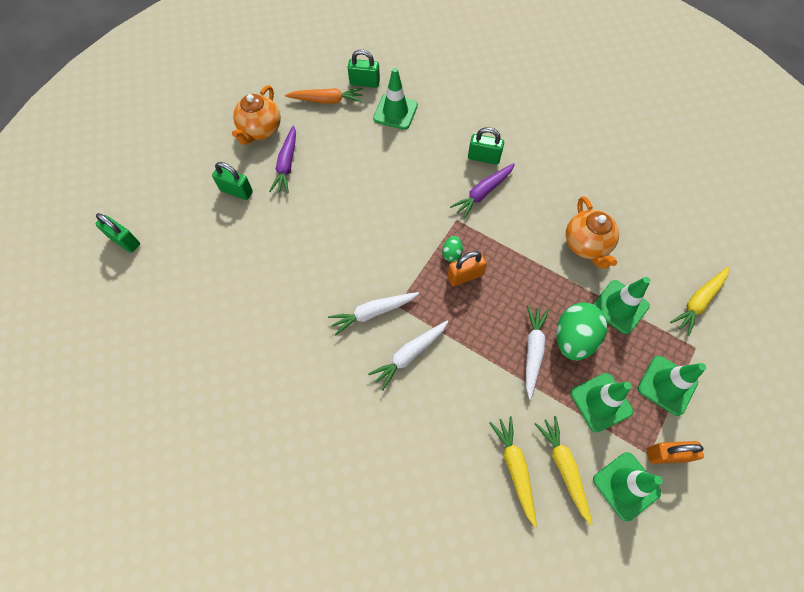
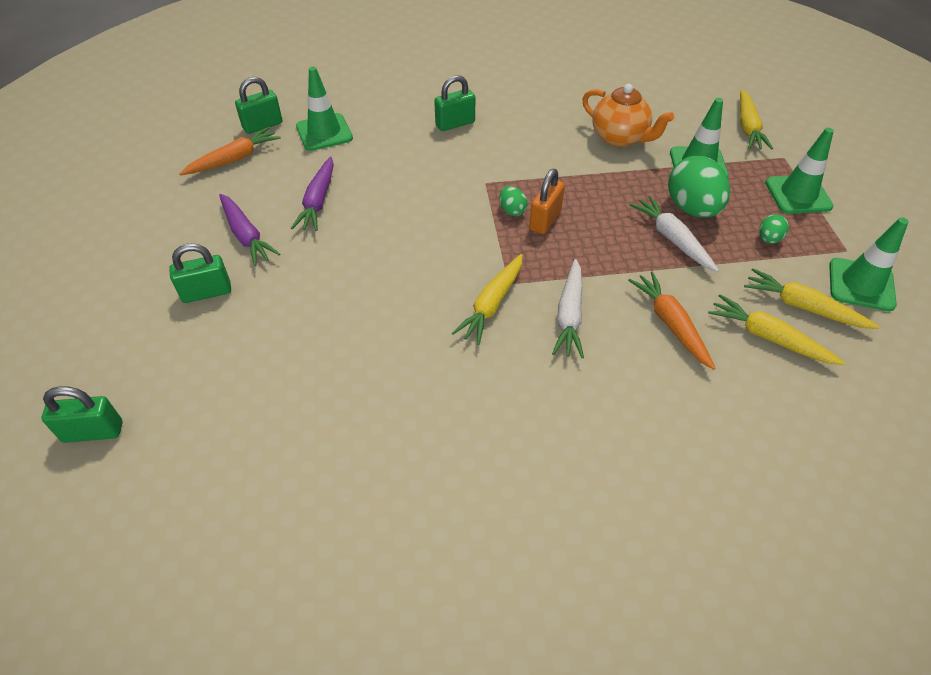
camera: 40 degrees left, 15 degrees down
(260, 130) = (178, 222): orange teapot -> none
(373, 313) = (491, 304): white carrot -> yellow carrot
(463, 409) = (670, 324): none -> orange carrot
(482, 193) = (486, 150): purple carrot -> purple carrot (318, 201)
(601, 402) = (768, 239): green traffic cone -> green egg
(666, 454) = (858, 242): orange padlock -> none

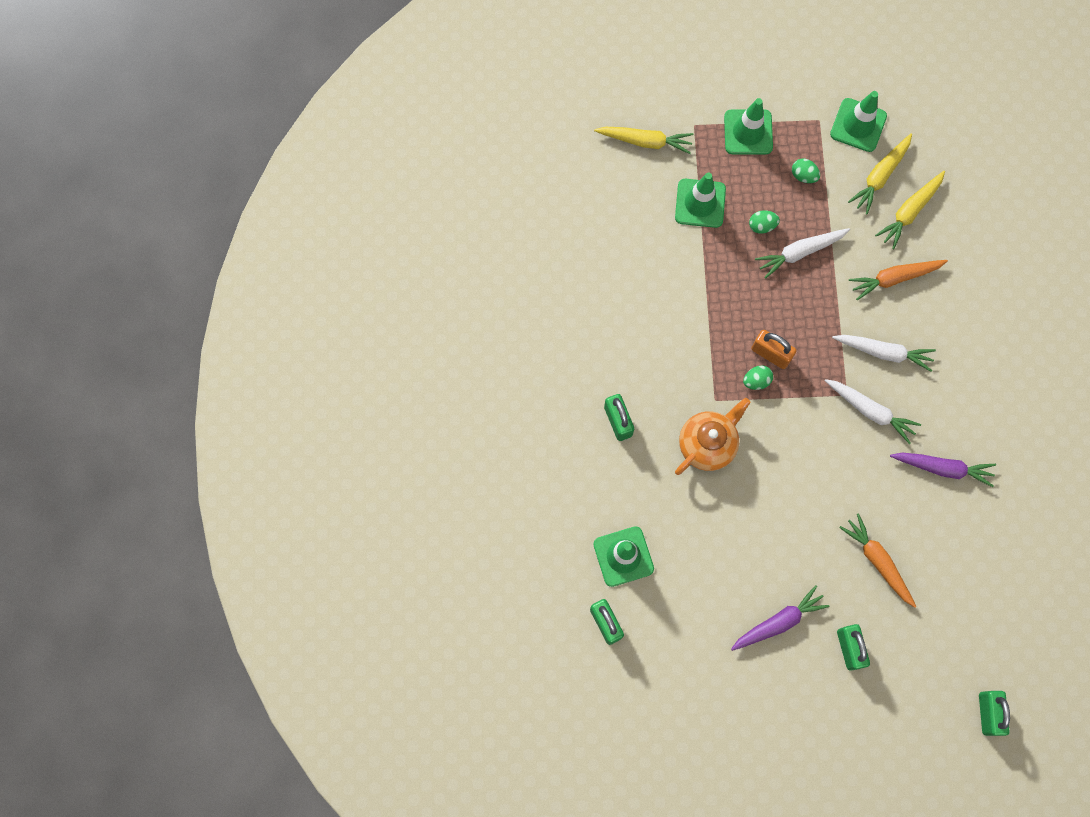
camera: 85 degrees left, 25 degrees up
(234, 159) = (663, 647): orange carrot -> orange carrot (877, 561)
(318, 201) = (734, 558): purple carrot -> purple carrot (942, 468)
(491, 304) = (870, 411): yellow carrot -> white carrot
(619, 138) = (654, 264): orange teapot -> orange teapot (707, 444)
(692, 208) = (762, 226): green egg -> green egg, size x0.47

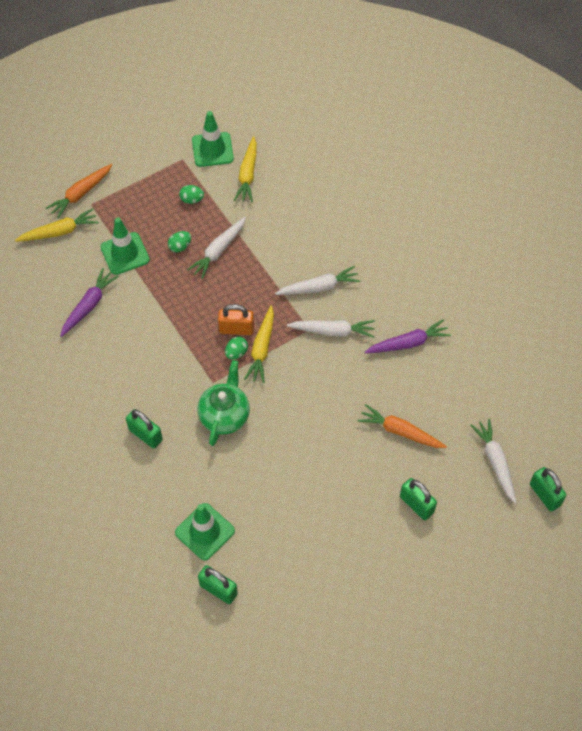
camera: 30 degrees left, 15 degrees down
(707, 444) = (225, 416): orange teapot -> green teapot
(748, 132) = (134, 190): green traffic cone -> none
(779, 622) = (353, 514): purple carrot -> purple carrot (89, 305)
(894, 278) = (297, 235): orange carrot -> orange carrot (81, 194)
(909, 211) = (282, 187): yellow carrot -> yellow carrot (261, 349)
(957, 649) = (495, 462): none -> white carrot

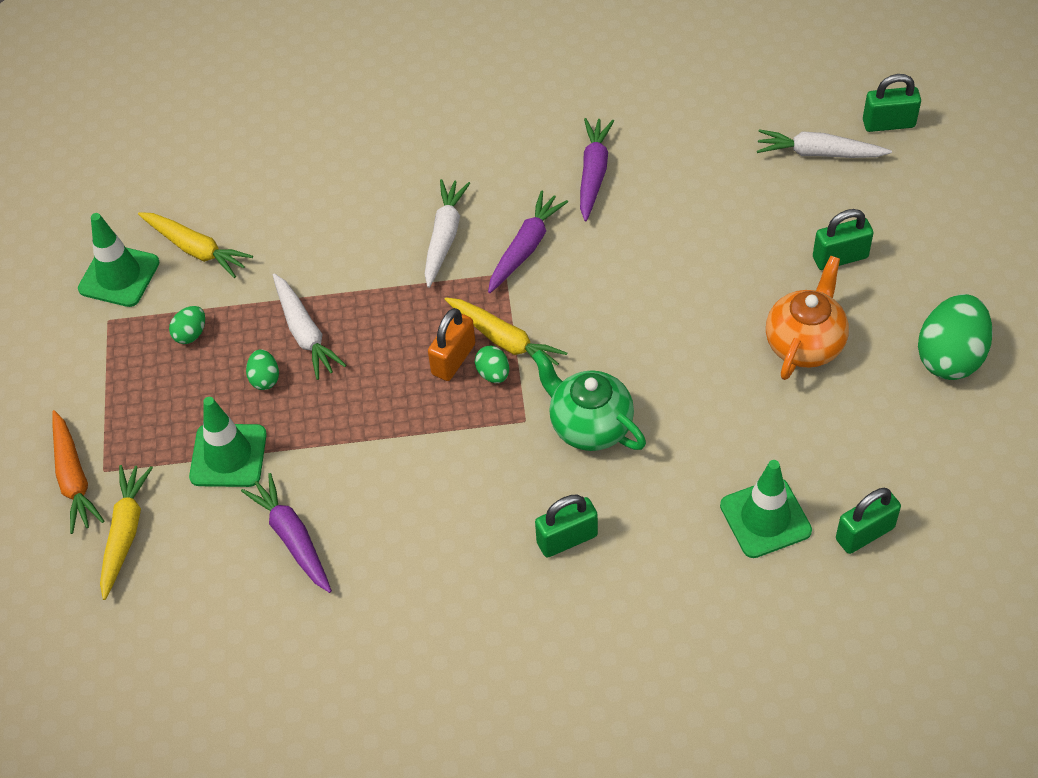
camera: 60 degrees left, 5 degrees down
(333, 331) = (525, 248): white carrot -> purple carrot
(339, 508) = (805, 344): none -> orange teapot
(371, 595) = (950, 357): none -> green egg
(400, 431) = (723, 233): orange carrot -> none

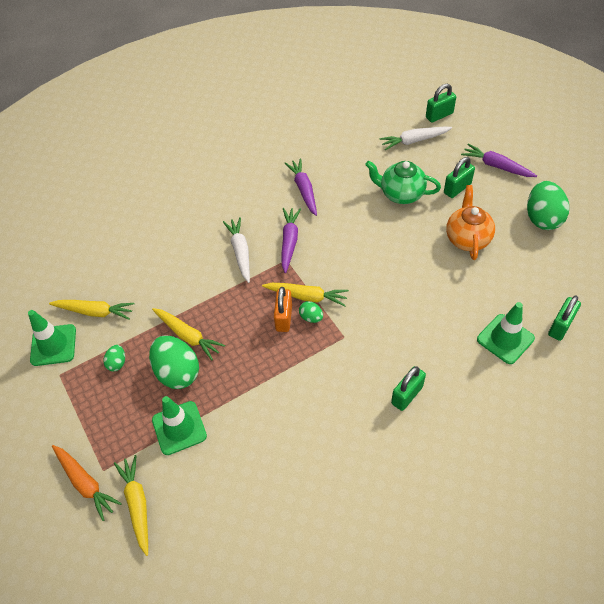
camera: 25 degrees left, 0 degrees up
(265, 379) = (177, 372): green egg -> green egg, size x2.11
(292, 538) = (246, 462): purple carrot -> purple carrot (496, 166)
(305, 333) = (188, 336): white carrot -> yellow carrot
(589, 425) = (381, 325): green teapot -> green teapot (401, 194)

